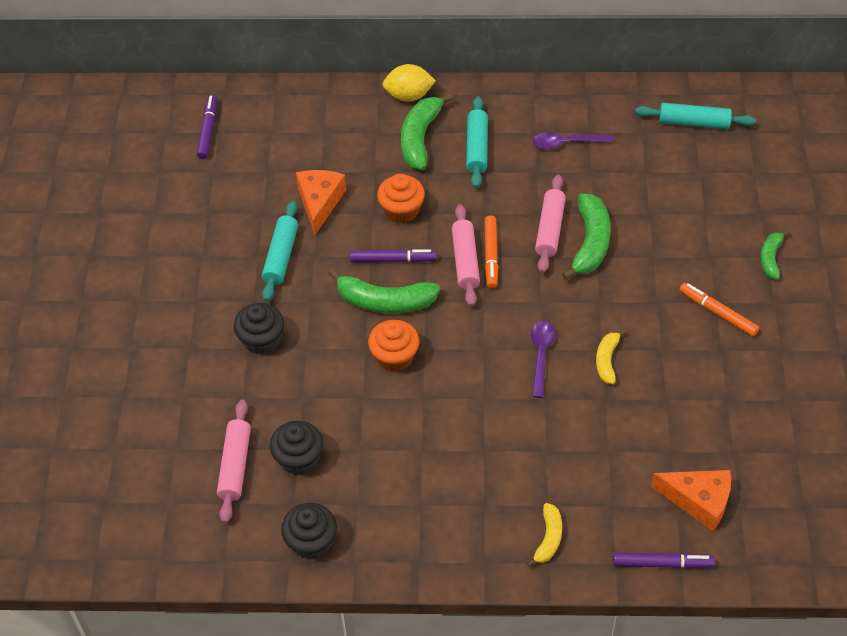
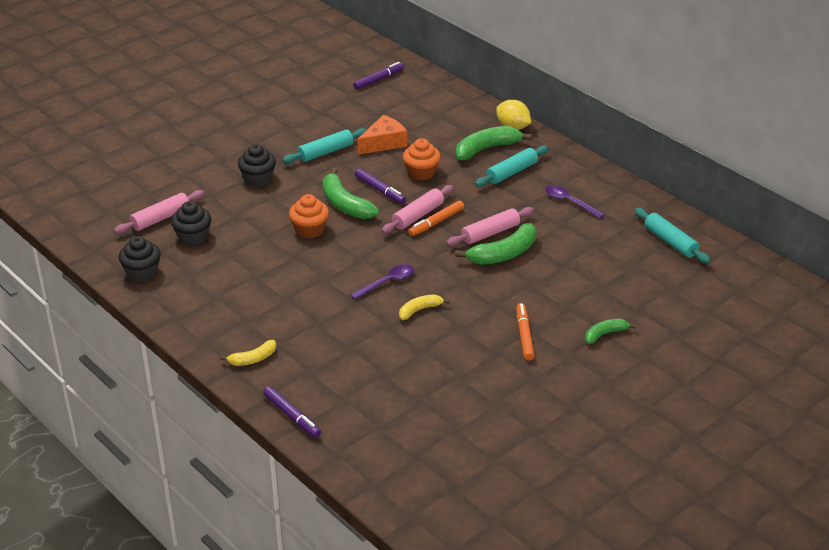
camera: 45 degrees right, 15 degrees down
(699, 501) = (360, 406): orange cheese -> none

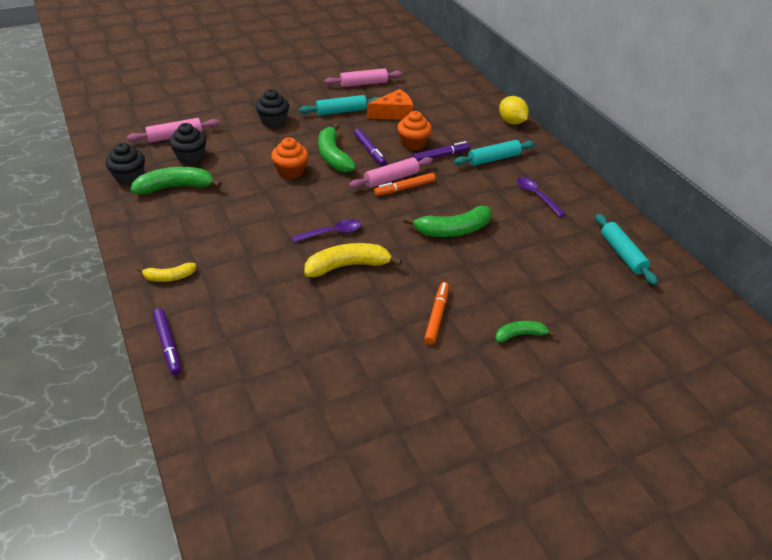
camera: 15 degrees right, 5 degrees up
(379, 80) = (415, 65): purple marker -> purple marker (441, 156)
(420, 310) = (348, 266): yellow banana -> yellow banana, size x1.74
(486, 149) = (480, 135): green banana -> green banana (175, 187)
(490, 233) = (449, 208): pink rolling pin -> pink rolling pin (363, 84)

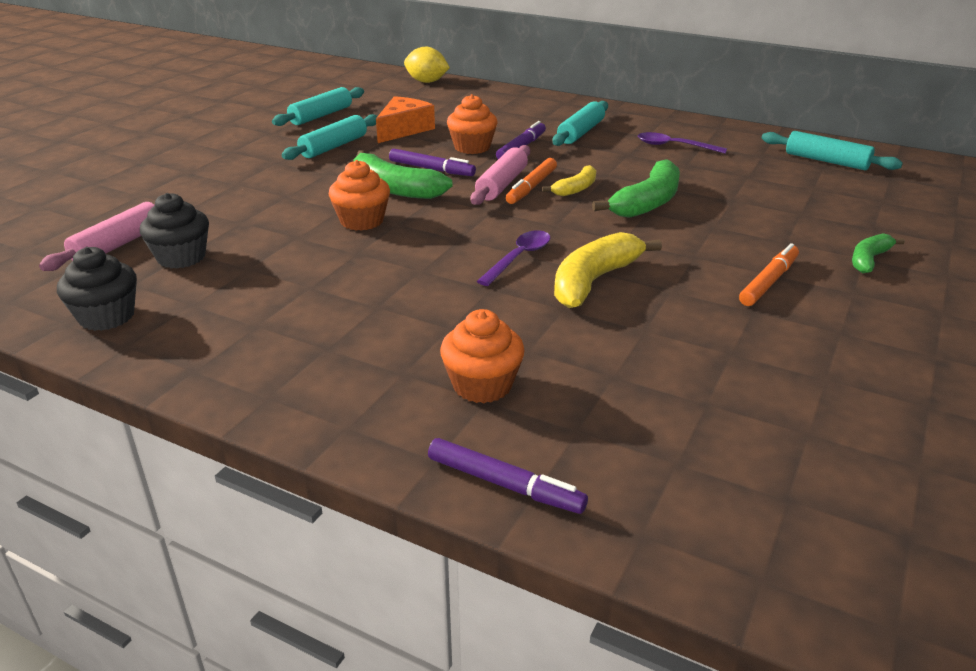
camera: 35 degrees left, 10 degrees down
(169, 277) = (371, 403): yellow banana -> yellow banana (575, 189)
(175, 187) = (210, 298): green banana -> none
(220, 294) = (482, 385): none -> orange cupcake
(273, 121) = (254, 182): black cupcake -> none
(363, 84) = (321, 116): pink rolling pin -> turquoise rolling pin
(436, 316) = (768, 282): orange marker -> orange marker turned 60 degrees clockwise
(511, 122) = (545, 99): yellow lemon -> yellow lemon (427, 82)

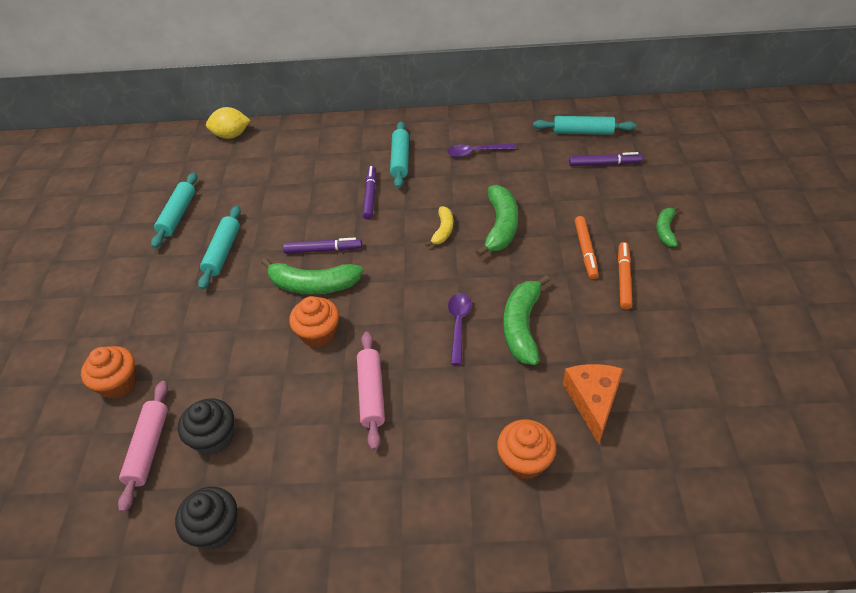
camera: 25 degrees left, 15 degrees up
(403, 129) = (262, 208): orange cheese -> orange cheese (593, 401)
(472, 147) = (333, 210): orange cupcake -> orange cupcake (118, 383)
(502, 184) = (388, 247): pink rolling pin -> pink rolling pin (371, 393)
(505, 484) = (597, 537): purple marker -> purple marker (604, 164)
(531, 187) = (411, 241): orange marker -> orange marker (585, 251)
(594, 281) = (522, 326): yellow banana -> green banana

